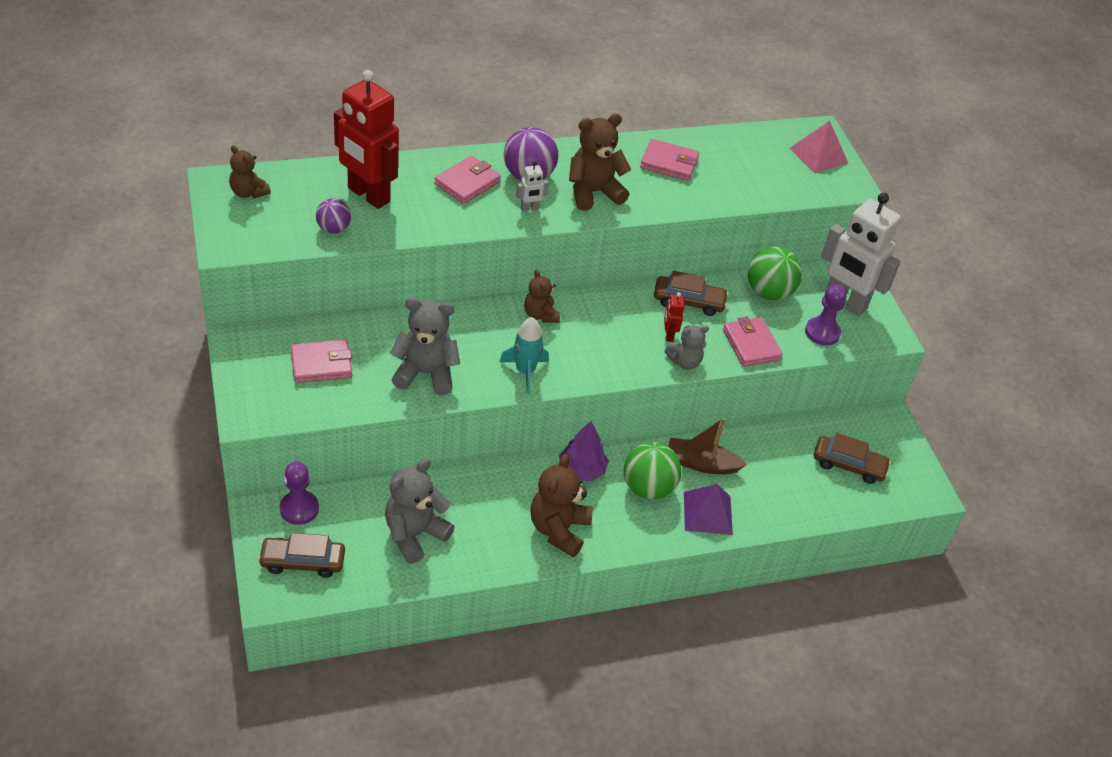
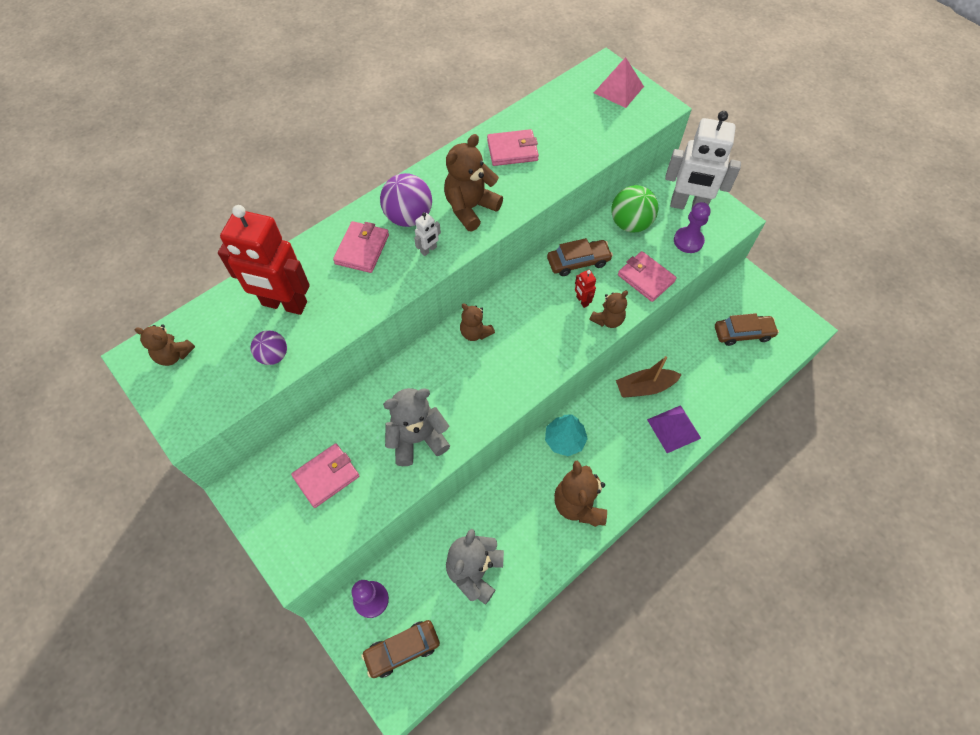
camera: 20 degrees left, 15 degrees up
(525, 371) = (494, 394): turquoise rocket -> none
(582, 470) = (564, 440): purple tree -> turquoise tree
(648, 488) = (620, 430): green ball -> none
(684, 362) = (608, 320): grey teddy bear -> brown teddy bear

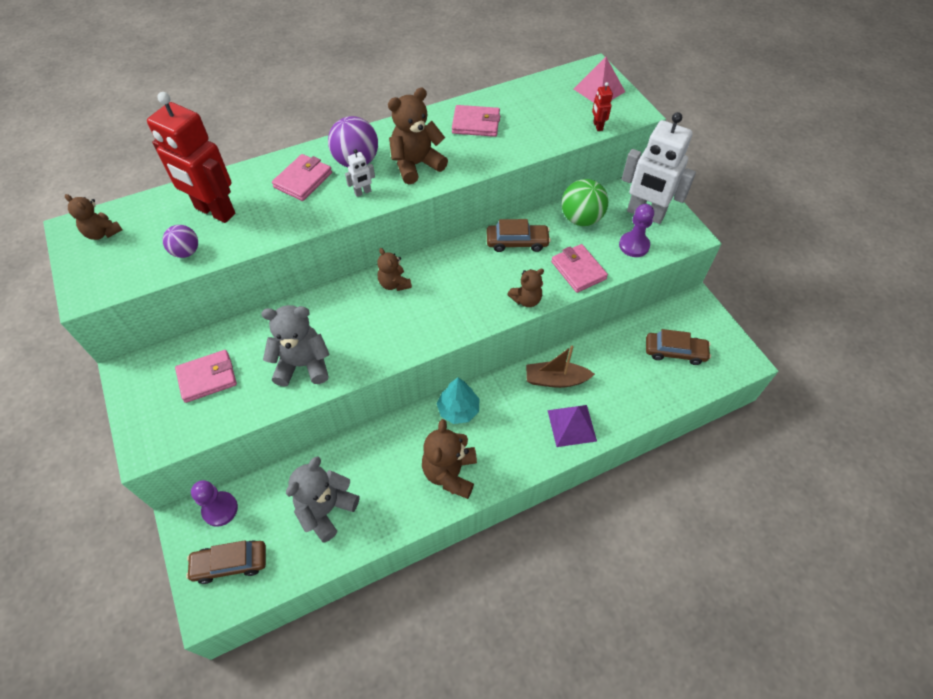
camera: 15 degrees right, 5 degrees down
(582, 301) = (507, 277): red robot -> red robot (597, 126)

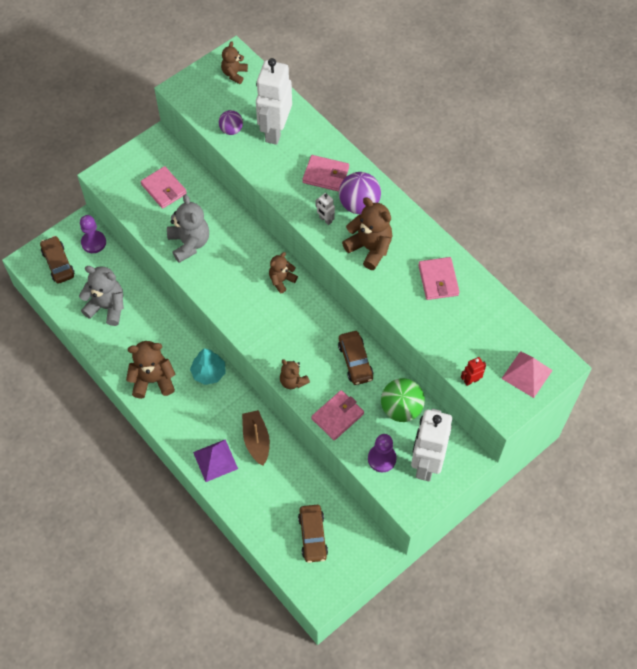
camera: 75 degrees right, 5 degrees up
(215, 211) = (275, 131): red robot -> white robot

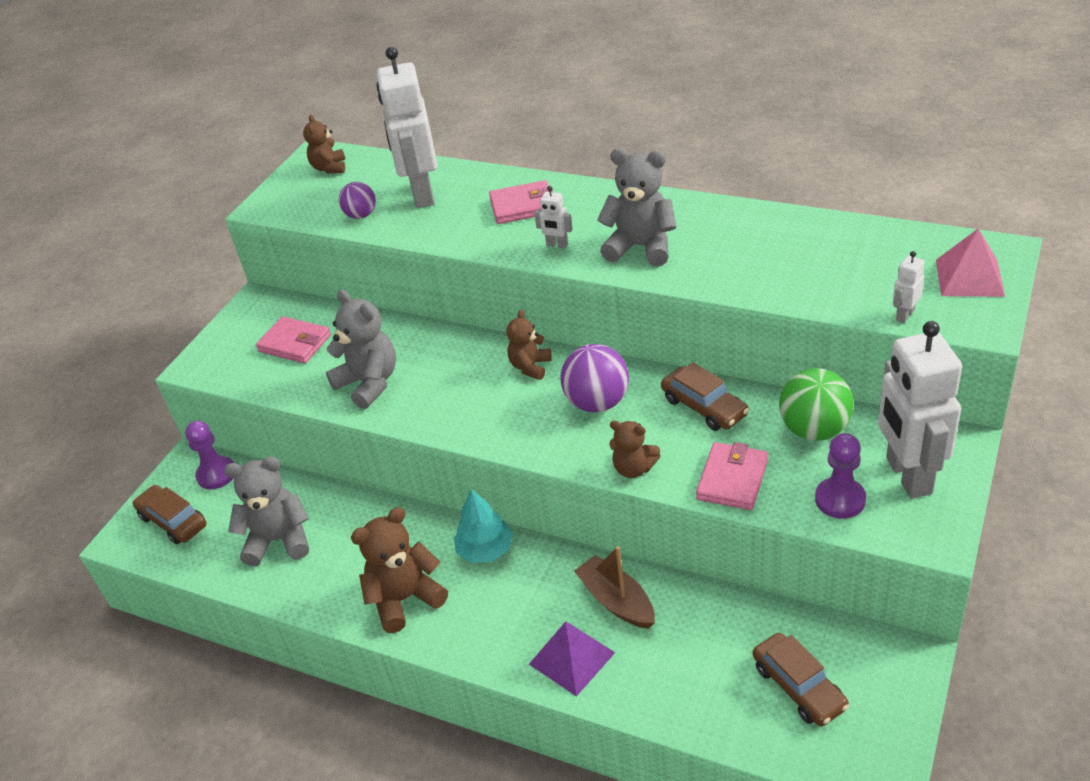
camera: 20 degrees left, 20 degrees down
(359, 204) = (590, 214): purple ball -> purple ball (597, 402)
(369, 248) = (641, 247): brown teddy bear -> grey teddy bear
(438, 280) = (760, 239): pink wallet -> none
(471, 380) = (904, 315): red robot -> white robot

